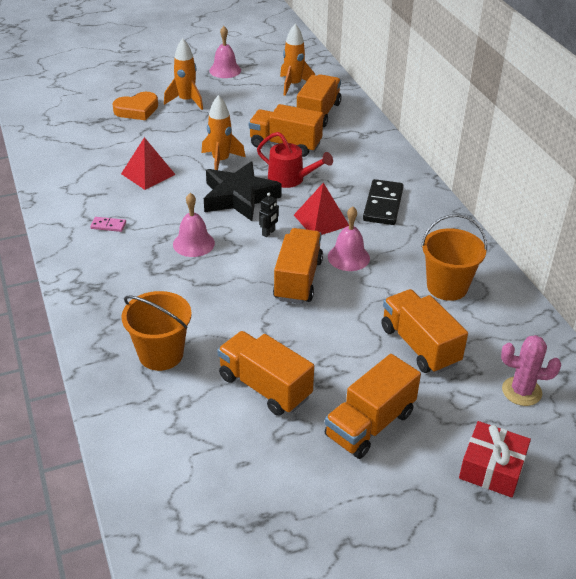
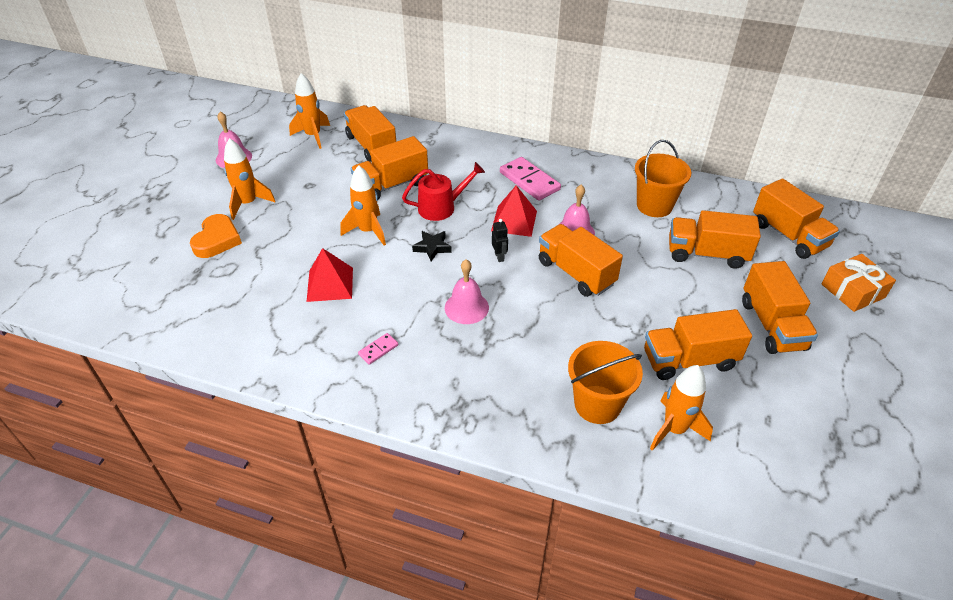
camera: 50 degrees left, 5 degrees up
(175, 408) = (674, 429): none -> orange rocket
(239, 197) = (432, 247): black star -> black star, size x0.46
(383, 205) = (529, 181): black domino -> pink domino
(492, 468) = (852, 291): red gift -> orange gift
(521, 391) = (788, 235): pink cactus -> orange truck

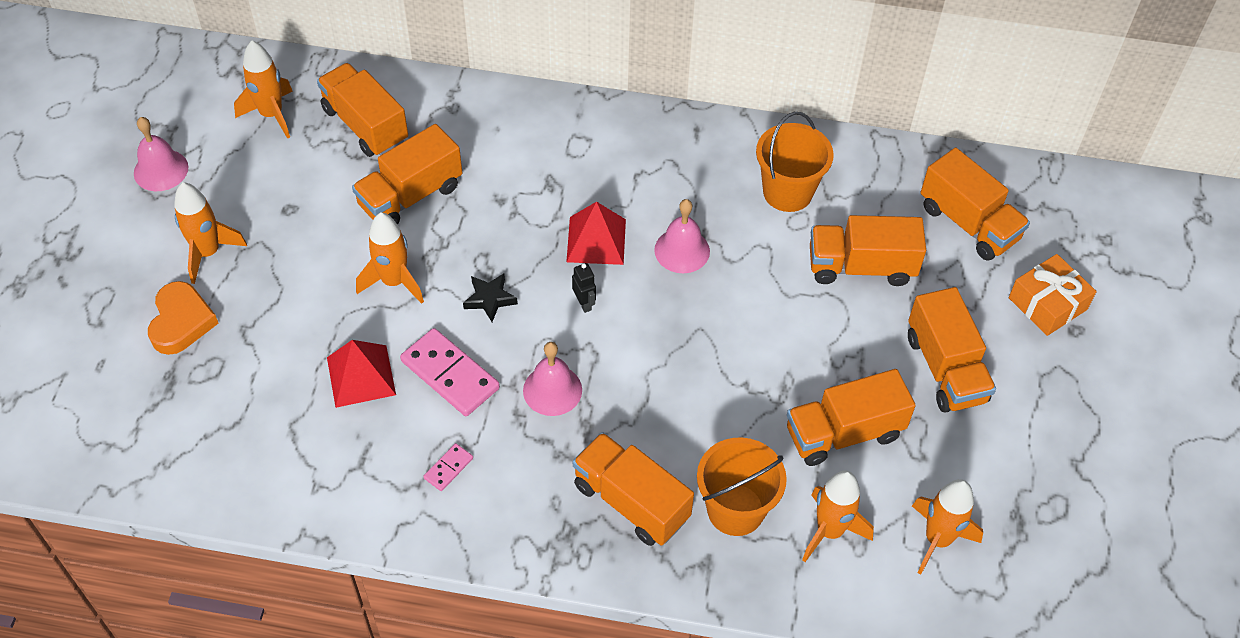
camera: 10 degrees left, 10 degrees up
(441, 207) = (490, 228): red watering can -> none
(529, 181) = (608, 167): pink domino -> pink domino (450, 375)
(576, 273) = (690, 318): orange truck -> orange truck (631, 501)
(766, 447) = (937, 539): none -> orange rocket

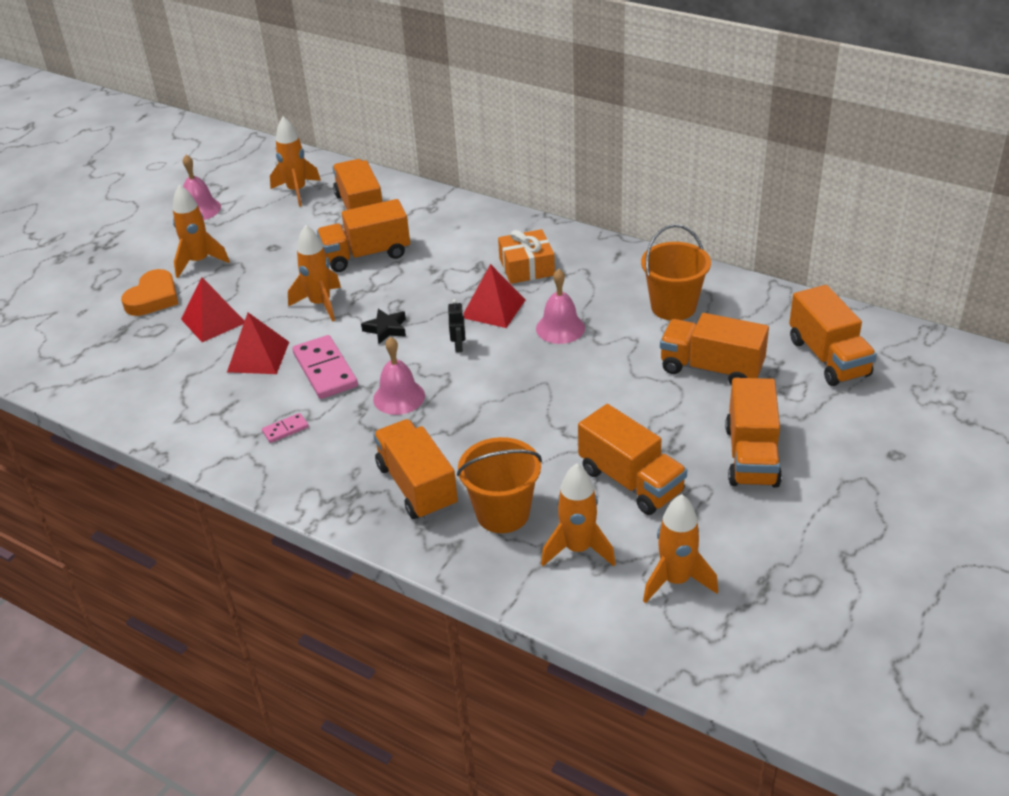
camera: 25 degrees right, 15 degrees down
(277, 337) = (213, 321): none -> red pyramid
(844, 433) = (631, 481): orange truck -> orange truck turned 135 degrees counterclockwise
(1047, 303) = (876, 429): orange gift -> orange gift (526, 267)

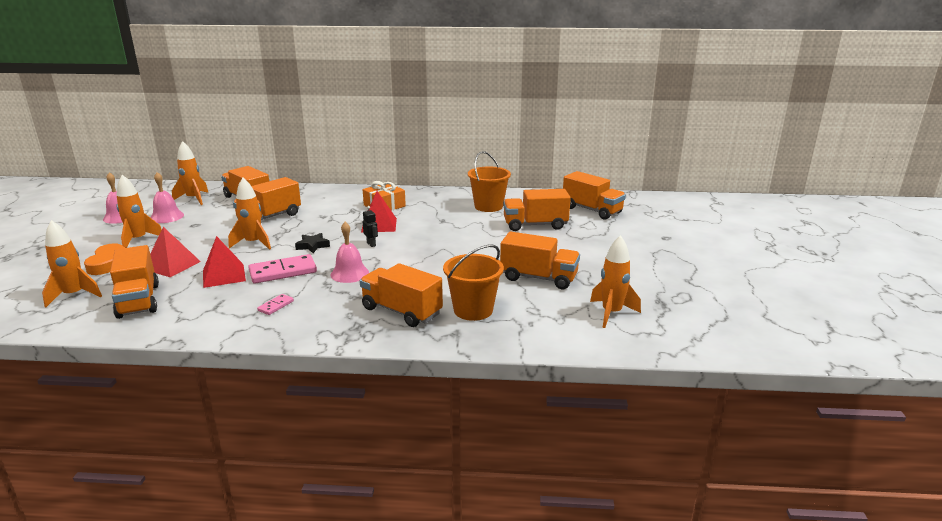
camera: 30 degrees left, 15 degrees down
(325, 370) = (283, 272): pink domino -> pink domino turned 60 degrees counterclockwise
(560, 328) = (430, 225): pink bell -> pink bell (167, 217)
(578, 549) = (538, 314): orange rocket -> orange rocket (74, 295)
(751, 456) = (594, 253): orange truck -> orange truck (138, 300)

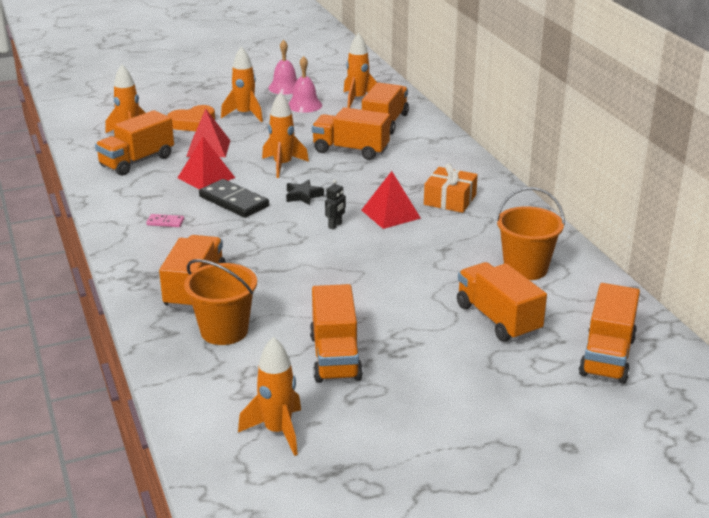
camera: 65 degrees right, 5 degrees up
(283, 272) = (233, 201): pink domino -> black domino
(349, 273) = (256, 236): pink bell -> none

